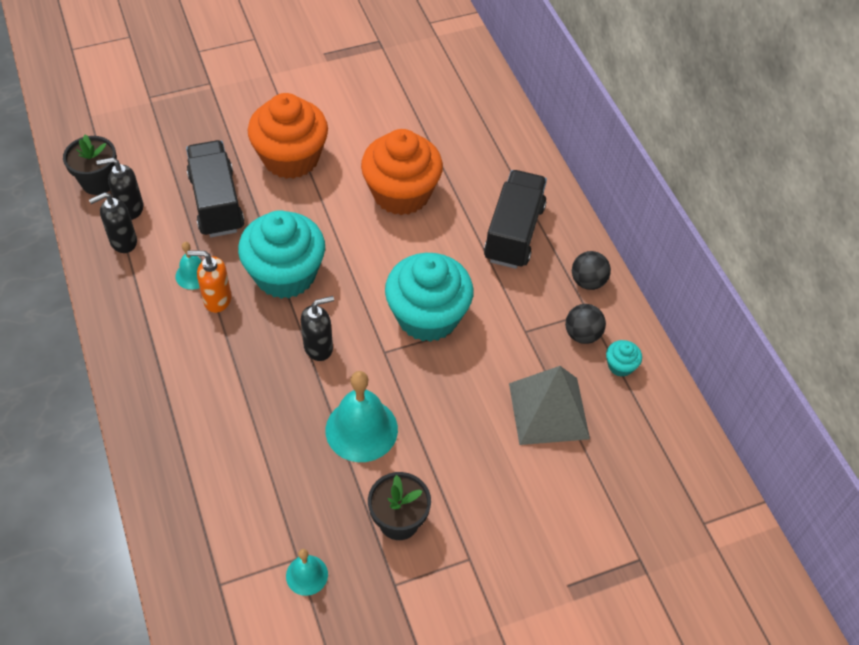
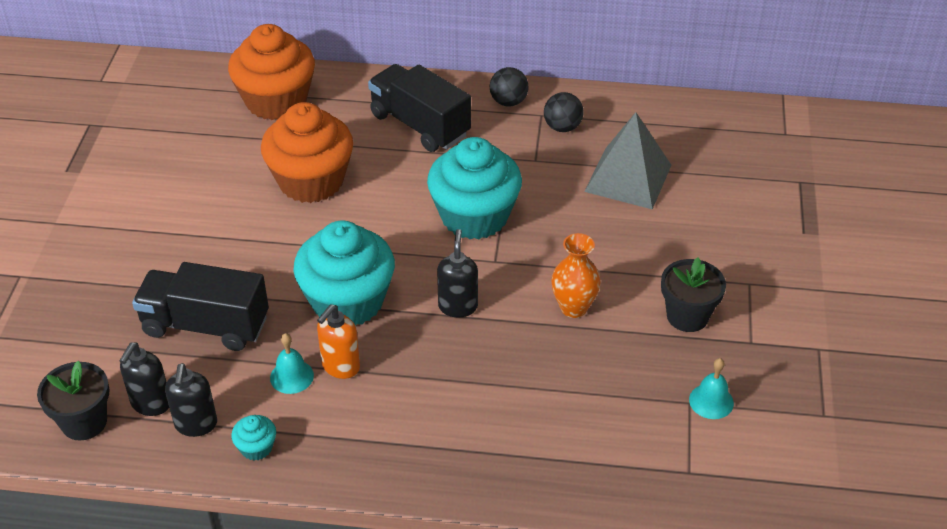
camera: 60 degrees left, 10 degrees down
(291, 158) = (193, 245): orange cupcake -> orange cupcake (276, 101)
(361, 429) = (573, 308): turquoise bell -> orange vase
(620, 366) = (609, 118): turquoise cupcake -> turquoise cupcake (256, 447)

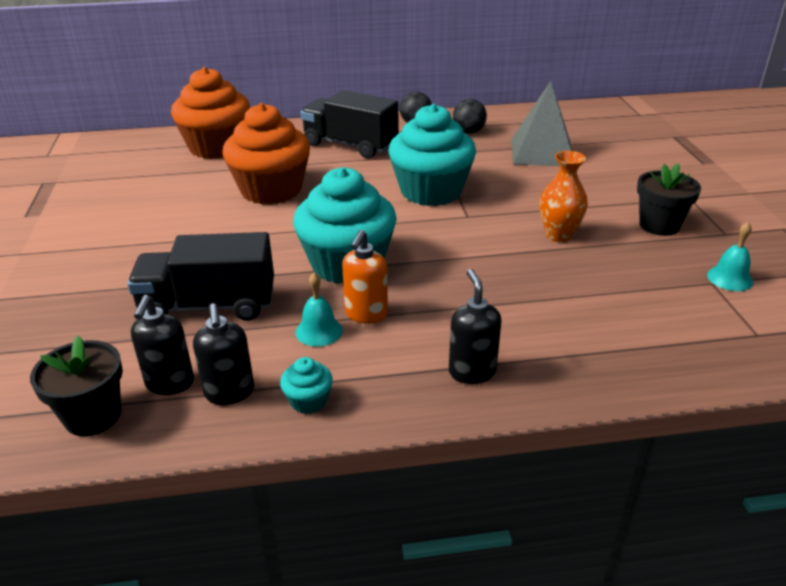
camera: 15 degrees left, 10 degrees down
(458, 306) = (454, 251): black soap dispenser -> black soap dispenser (472, 371)

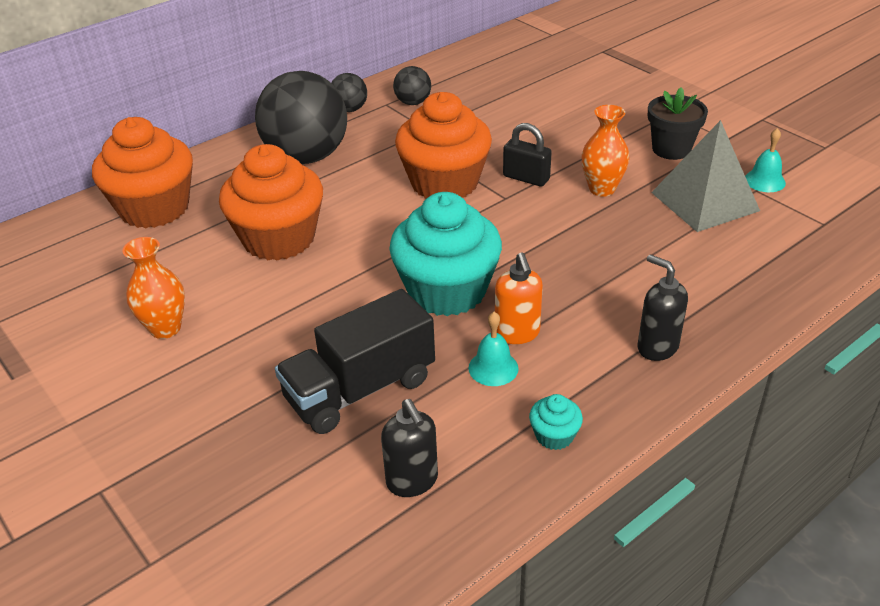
camera: 30 degrees left, 5 degrees up
(93, 416) = (375, 547): black flower pot -> none
(138, 219) = (165, 328): none -> orange vase
(229, 393) = (478, 462): black soap dispenser -> none
(350, 145) = (307, 157): black truck -> black ball
(431, 191) = (444, 183): turquoise cupcake -> orange cupcake
(501, 207) = (526, 178): none -> black padlock
(542, 152) = (504, 104): grey pyramid -> grey pyramid (704, 201)

